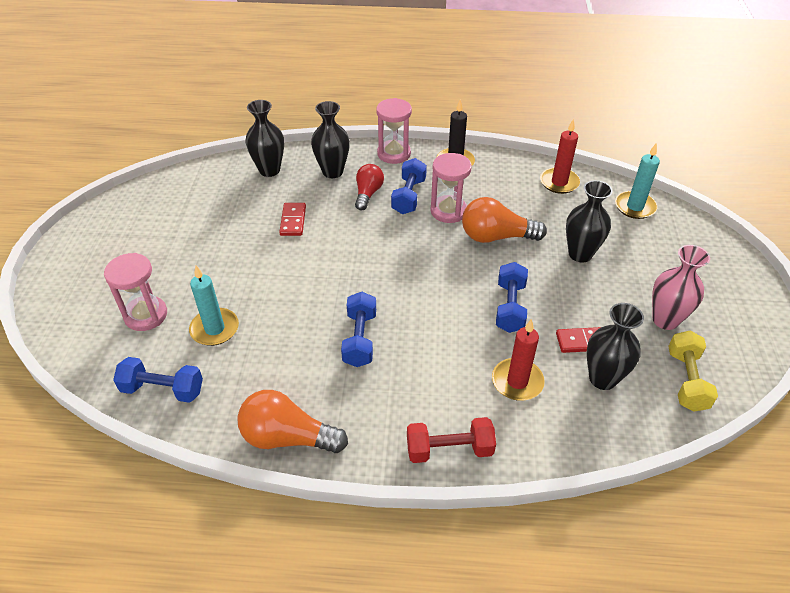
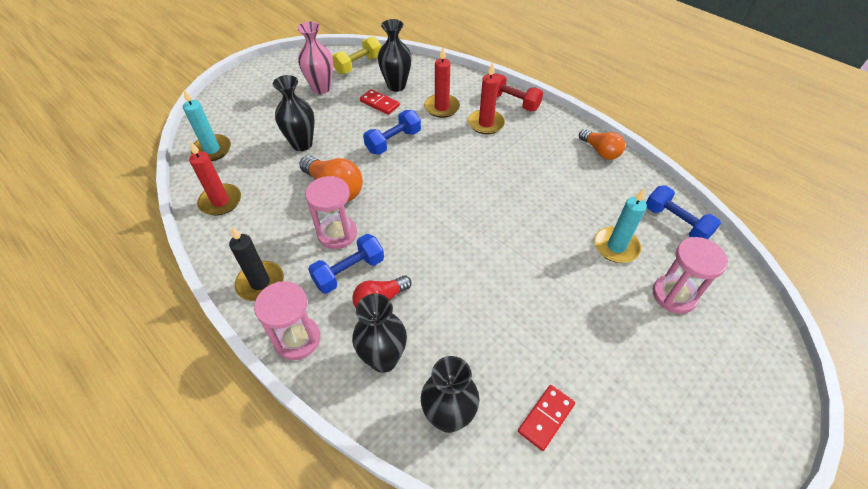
camera: 140 degrees left, 5 degrees up
(288, 437) = (600, 151): orange light bulb -> orange light bulb, size x0.66
(293, 221) = (479, 316): red domino -> red domino (546, 418)
(360, 339) = (511, 178): blue dumbbell -> none
(447, 391) = (486, 124): none -> red candle

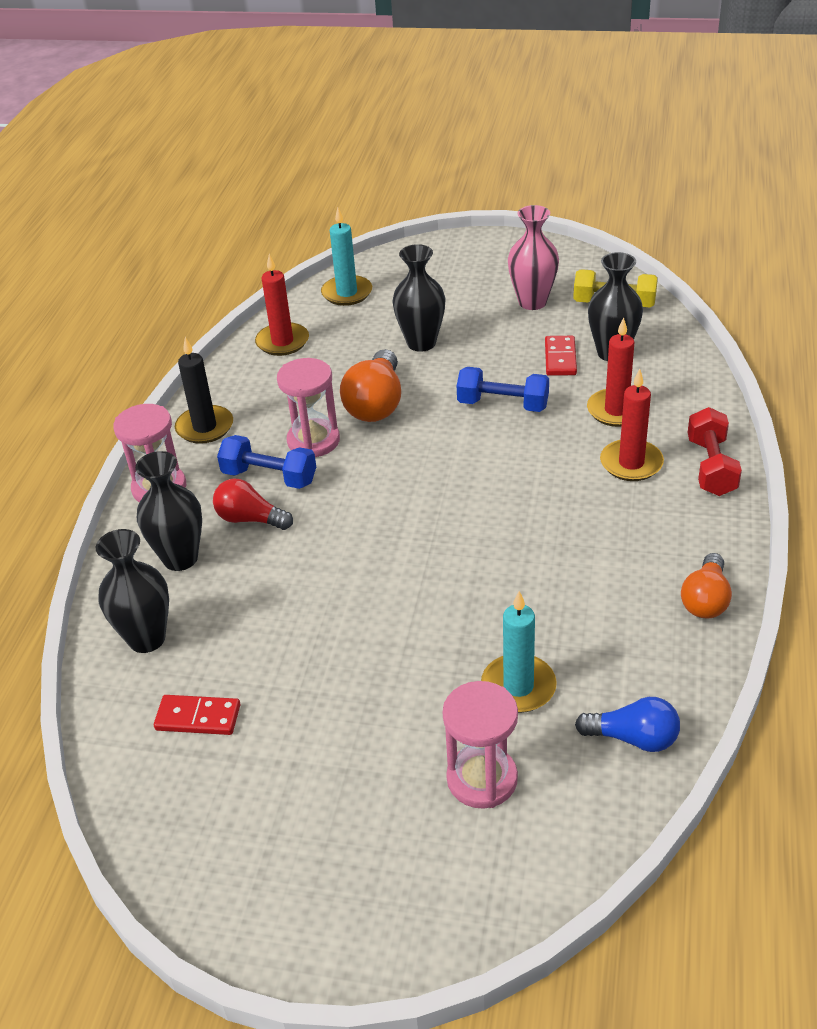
camera: 60 degrees right, 10 degrees down
(676, 223) = (633, 738): blue dumbbell -> blue light bulb

